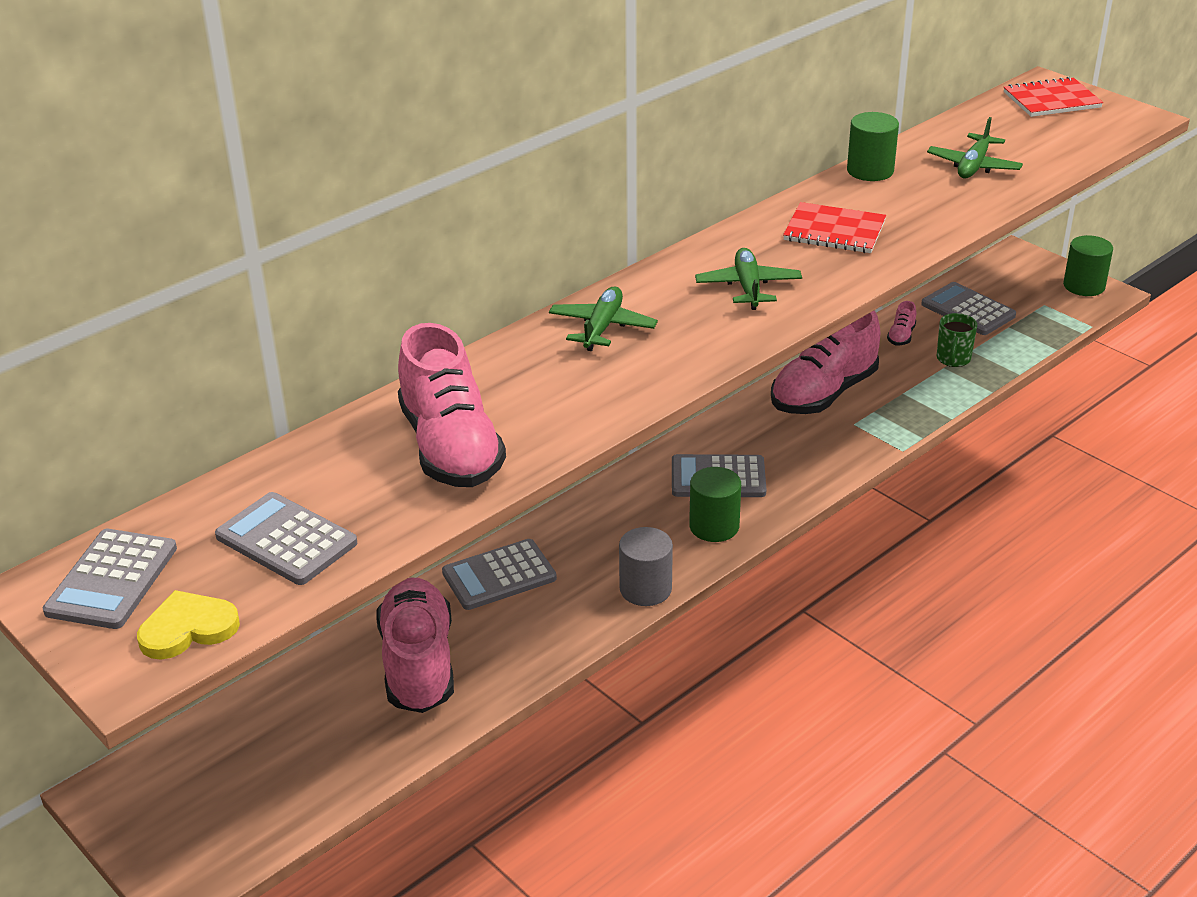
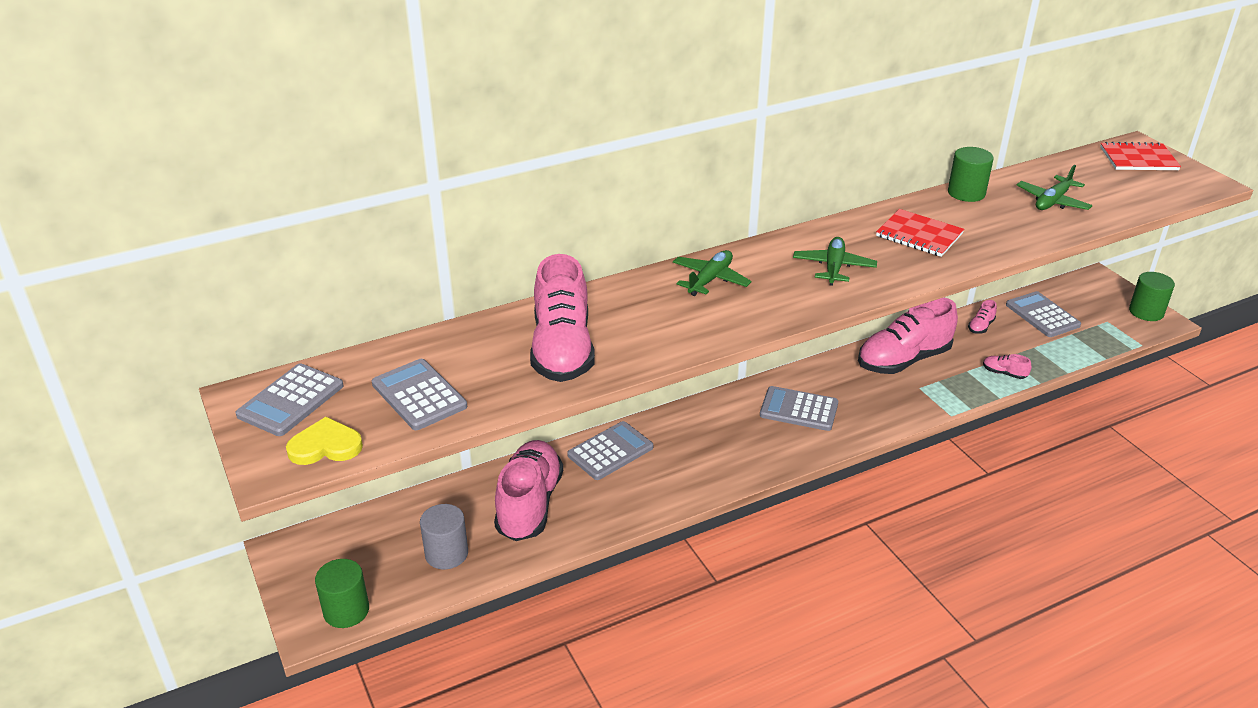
camera: 15 degrees right, 0 degrees up
(499, 576) = (610, 451): grey calculator -> grey calculator turned 150 degrees clockwise
(645, 589) = (714, 483): grey cylinder -> grey cylinder (446, 554)
(714, 526) = (782, 446): green cylinder -> green cylinder (346, 610)
(947, 388) = (1004, 373): none -> pink shoe
(953, 359) = (1017, 352): green mug -> none

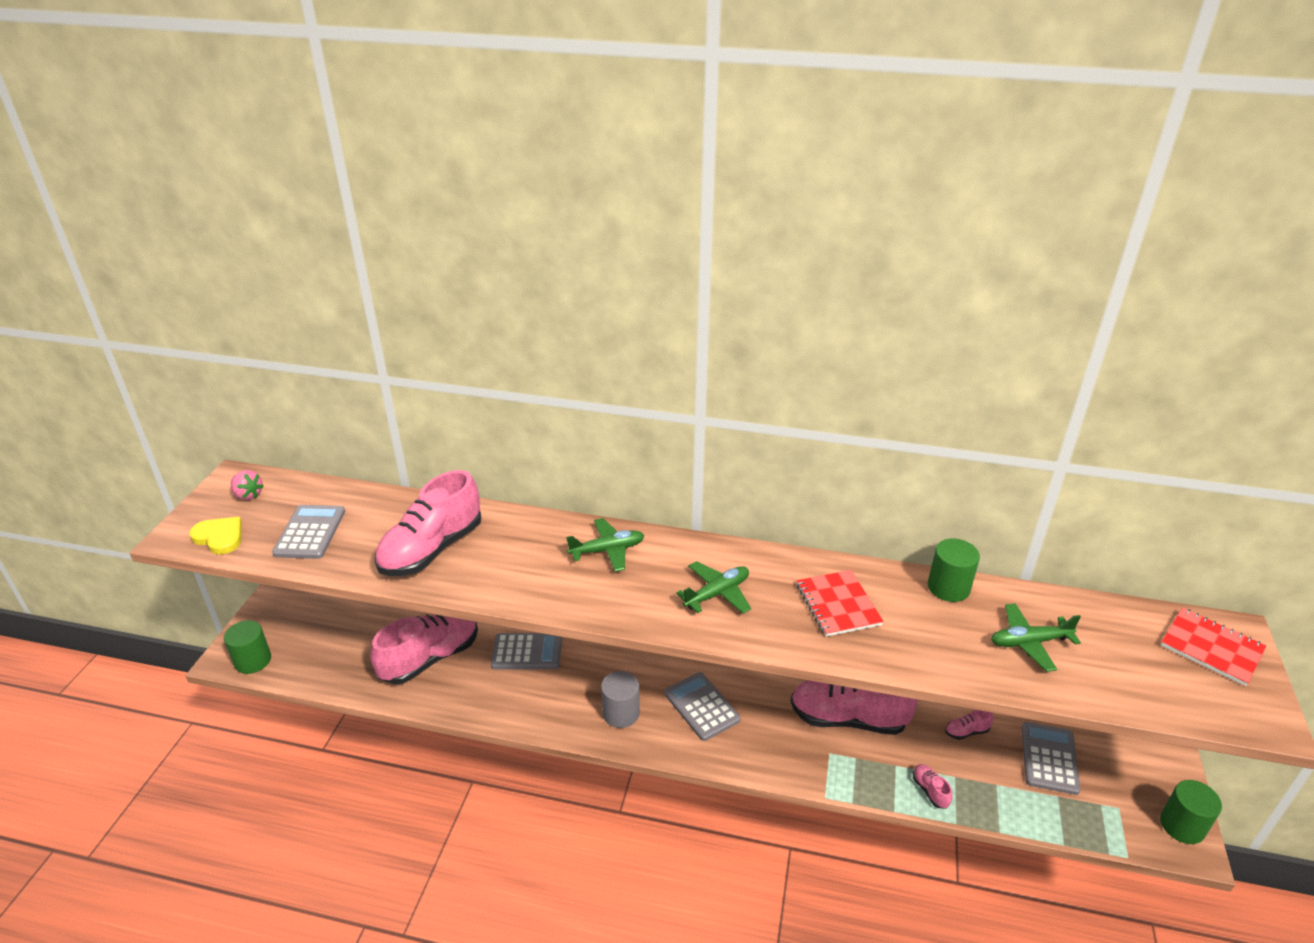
camera: 40 degrees right, 0 degrees up
(291, 401) = (248, 495): grey calculator -> pink strawberry
(446, 554) = (344, 660): grey cylinder -> grey cylinder (621, 713)

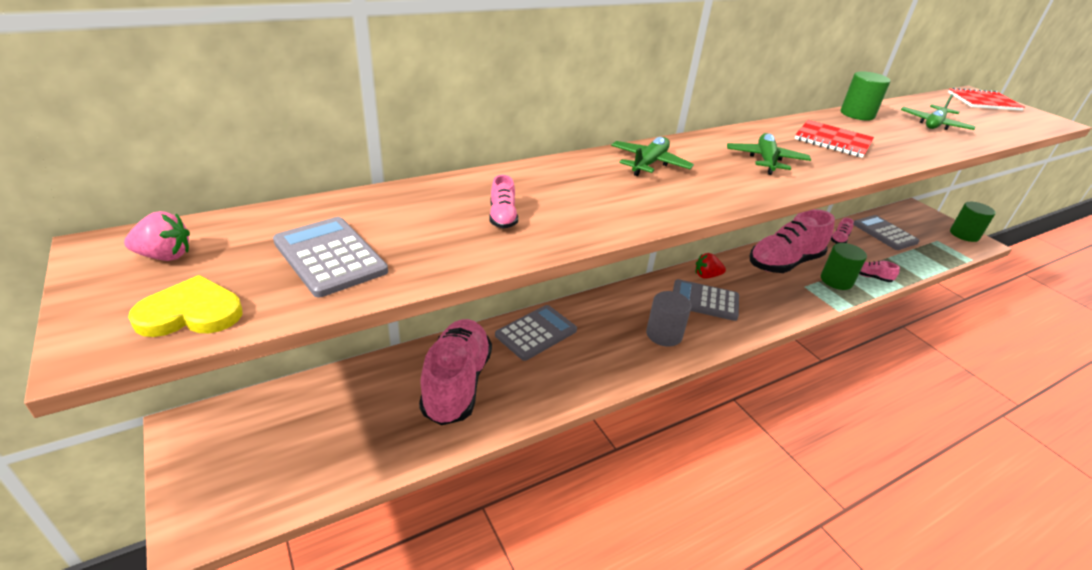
camera: 45 degrees left, 0 degrees up
(253, 660) = (241, 505): green cylinder -> green cylinder (836, 280)
(432, 549) = (502, 217): pink shoe -> pink shoe, size x0.40
(741, 685) = (707, 276): none -> red strawberry

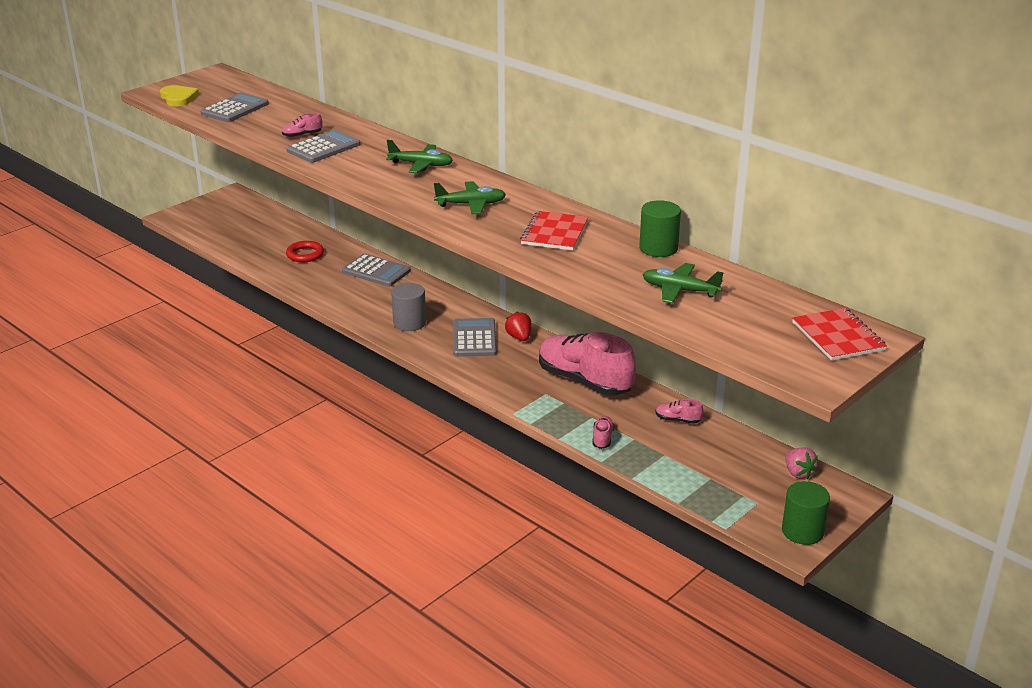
camera: 75 degrees right, 5 degrees down
(165, 256) = (217, 82): pink strawberry -> pink strawberry (798, 473)
(456, 384) = (305, 254): pink shoe -> red ring
(836, 280) = (574, 414): green cylinder -> none
(884, 233) = (732, 457): grey calculator -> grey calculator (323, 148)

